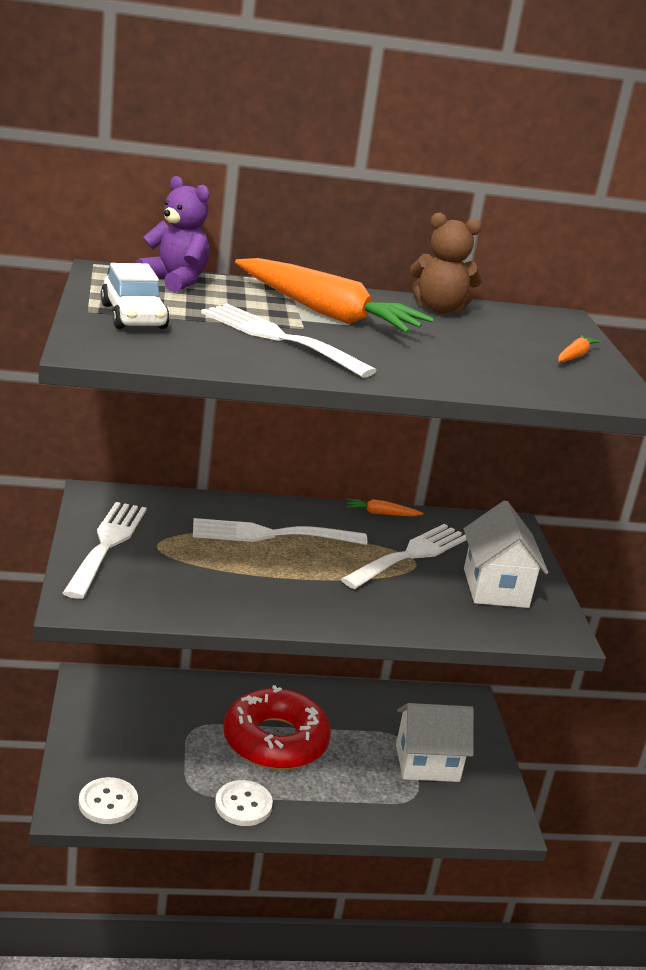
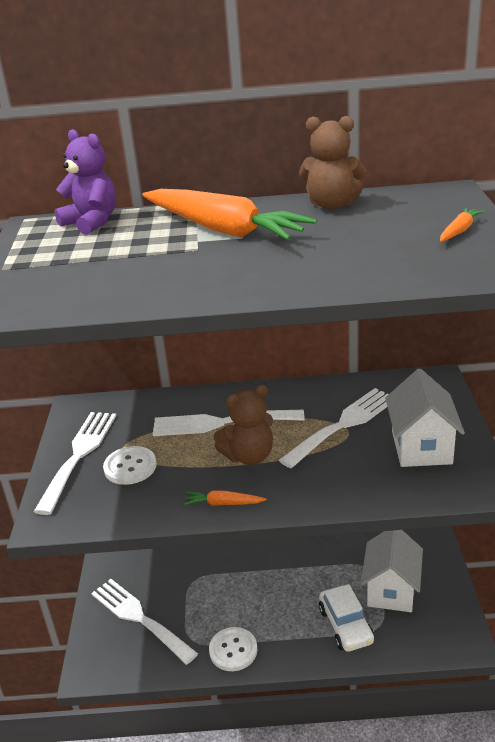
camera: 10 degrees right, 5 degrees up
(108, 802) = (121, 661): white button -> white button (130, 467)
(133, 316) = (41, 267): white car -> white car (345, 625)
(275, 740) = (261, 584): red donut -> none
(279, 338) = (171, 265): white fork -> white fork (139, 618)
(306, 571) = (249, 456): none -> brown teddy bear
(381, 513) = (319, 386): orange carrot -> orange carrot (224, 503)
(427, 763) = (391, 590): white house -> white house turned 75 degrees counterclockwise

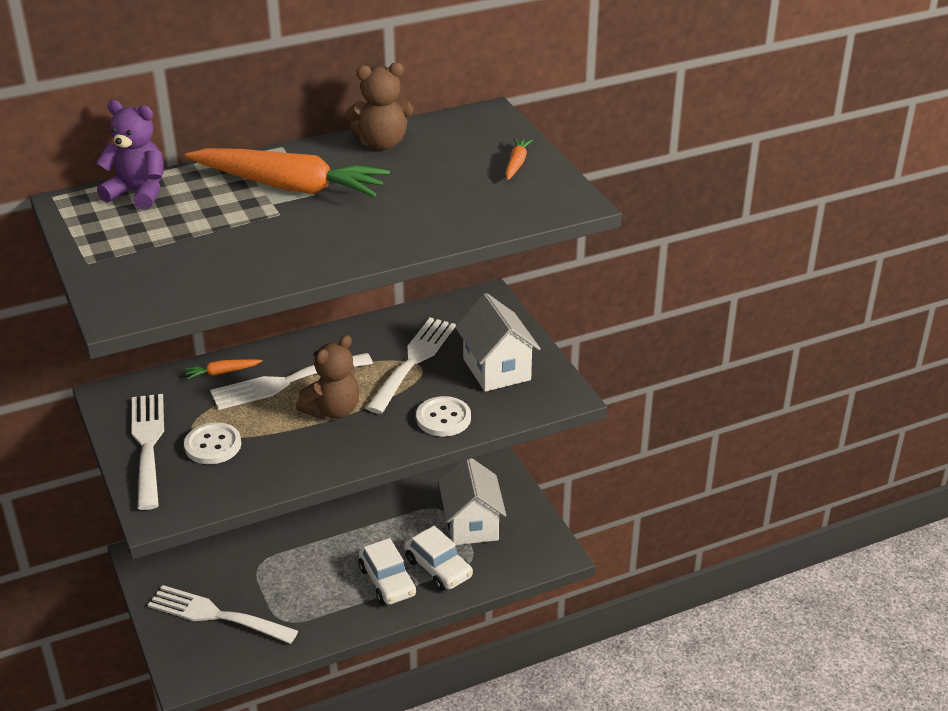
camera: 25 degrees left, 5 degrees up
(224, 503) = (331, 460): orange carrot -> orange carrot (222, 372)
(233, 650) = (333, 619): white button -> white button (443, 418)
(295, 626) = (387, 581): none -> white car

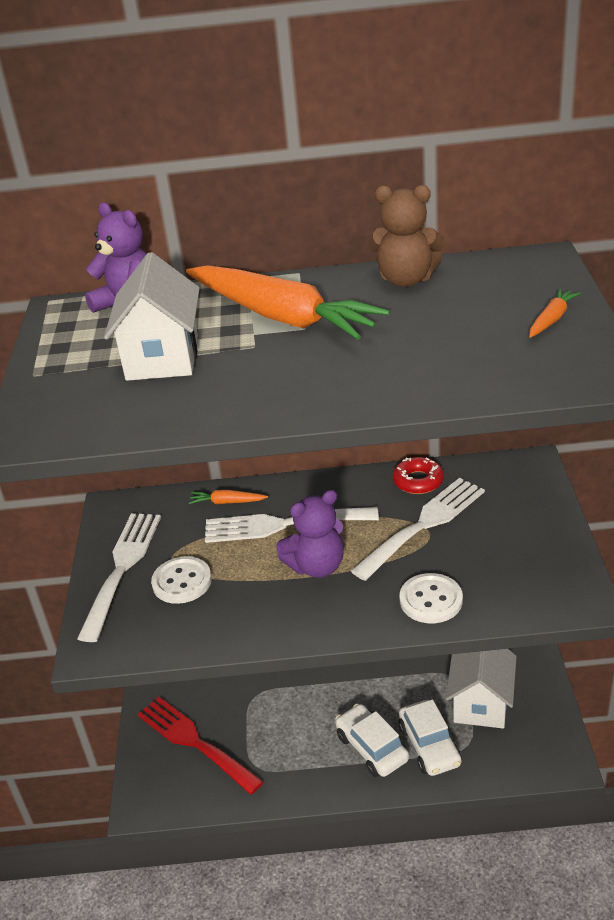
camera: 25 degrees right, 0 degrees up
(216, 615) = (194, 742): white fork -> red fork
(333, 410) = (317, 566): brown teddy bear -> purple teddy bear
(387, 581) = (372, 747): white car -> white car turned 150 degrees clockwise
(393, 326) = (418, 481): none -> red donut
(496, 369) = (512, 552): white house -> white house (162, 358)

